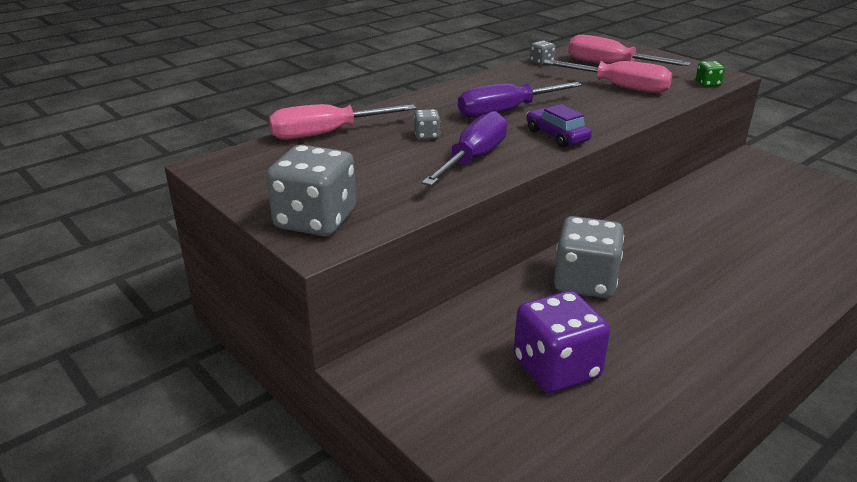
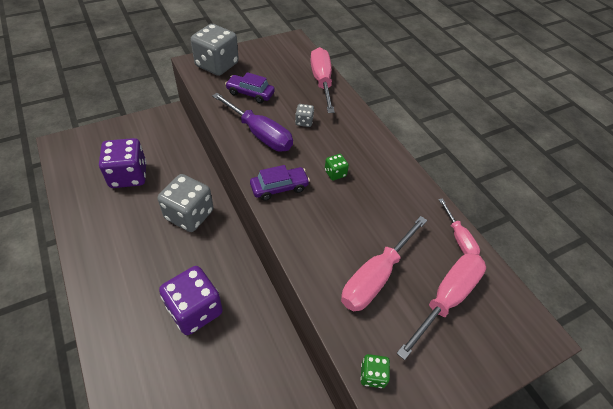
camera: 100 degrees right, 20 degrees up
(384, 178) = (250, 93): none -> purple car
(506, 111) = (335, 173): purple screwdriver -> green dice
(541, 62) = (458, 238): grey dice -> pink screwdriver
(708, 245) = (195, 310): none -> purple dice

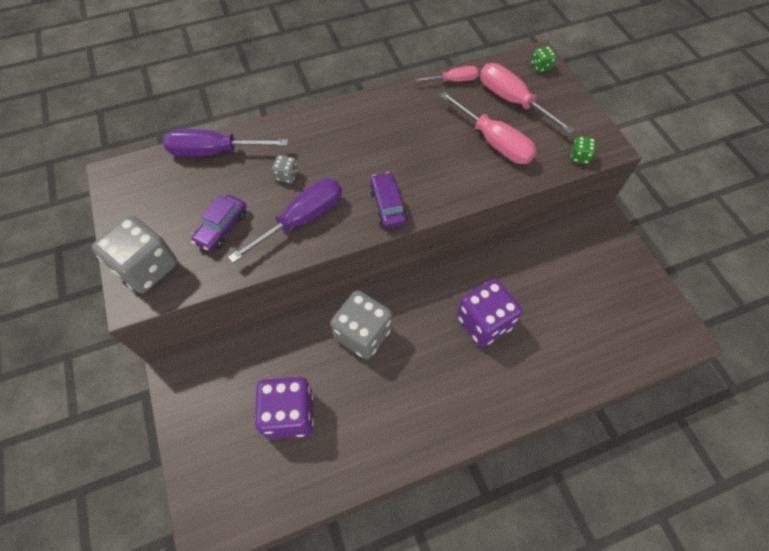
camera: 80 degrees left, 10 degrees up
(321, 82) = (215, 152): pink screwdriver -> purple screwdriver
(335, 173) = (371, 156): green dice -> green dice (541, 66)

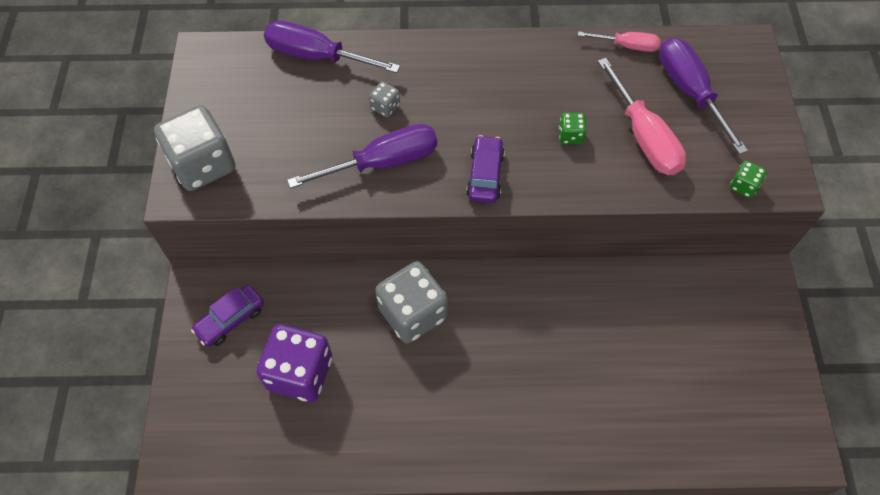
camera: 20 degrees right, 0 degrees up
(222, 228) = (294, 145): purple car -> purple car (230, 319)
(484, 322) = (558, 348): purple dice -> none
(512, 101) = (690, 92): pink screwdriver -> purple screwdriver
(541, 66) = (747, 58): green dice -> green dice (570, 136)

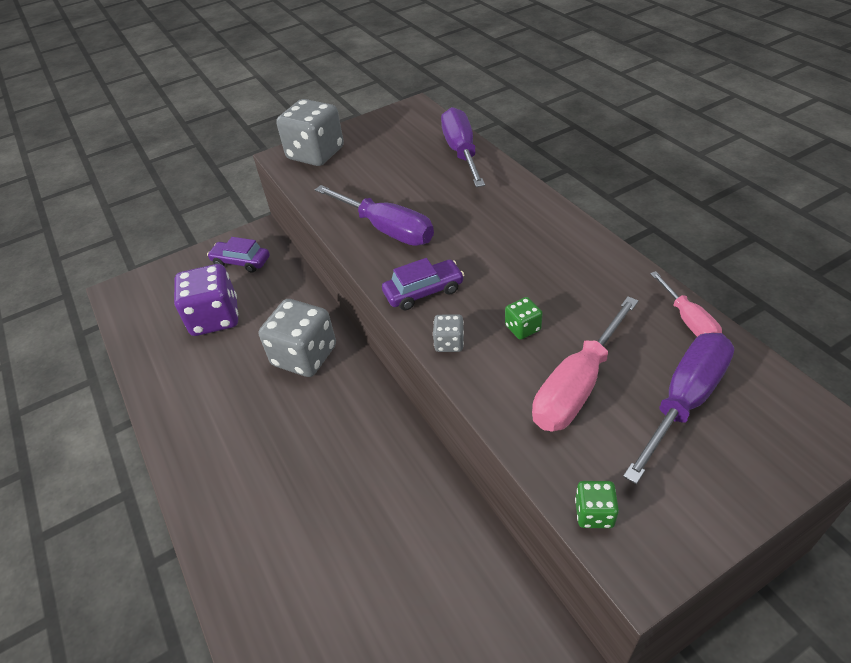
camera: 65 degrees right, 15 degrees down
(385, 107) = (445, 205): grey dice -> grey dice (449, 343)

